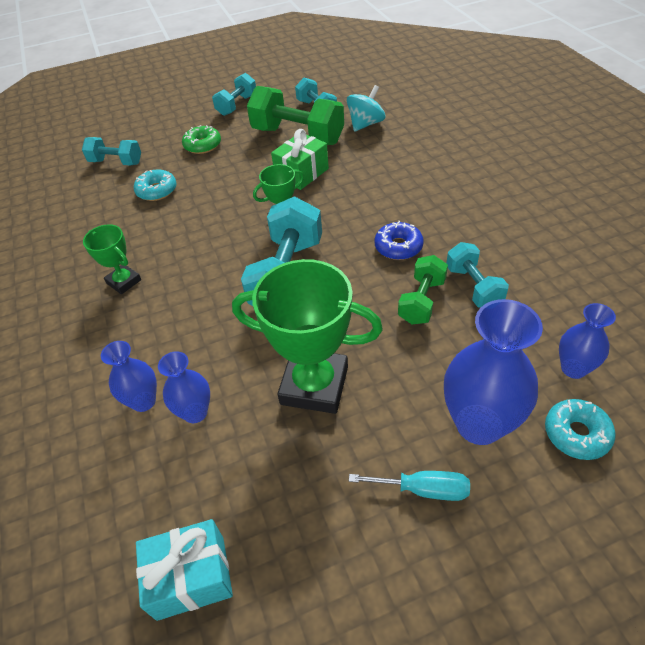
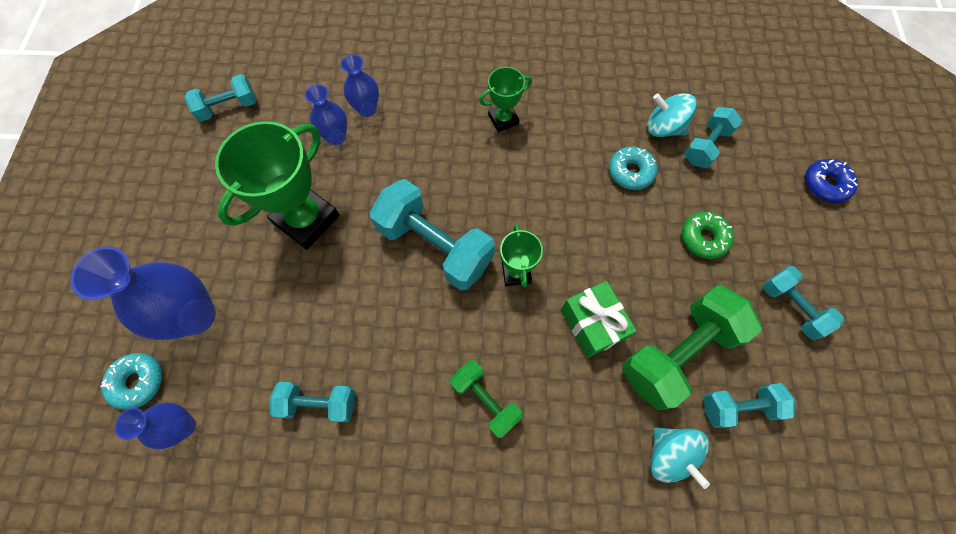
camera: 110 degrees right, 20 degrees up
(104, 186) = (663, 128): none -> turquoise spinning top
(191, 577) = (228, 107): turquoise gift -> turquoise dumbbell
(398, 247) = (413, 364): blue donut -> blue donut (825, 184)
(421, 301) = (333, 345): green dumbbell -> green dumbbell (485, 400)
(423, 489) = (182, 251): turquoise screwdriver -> none

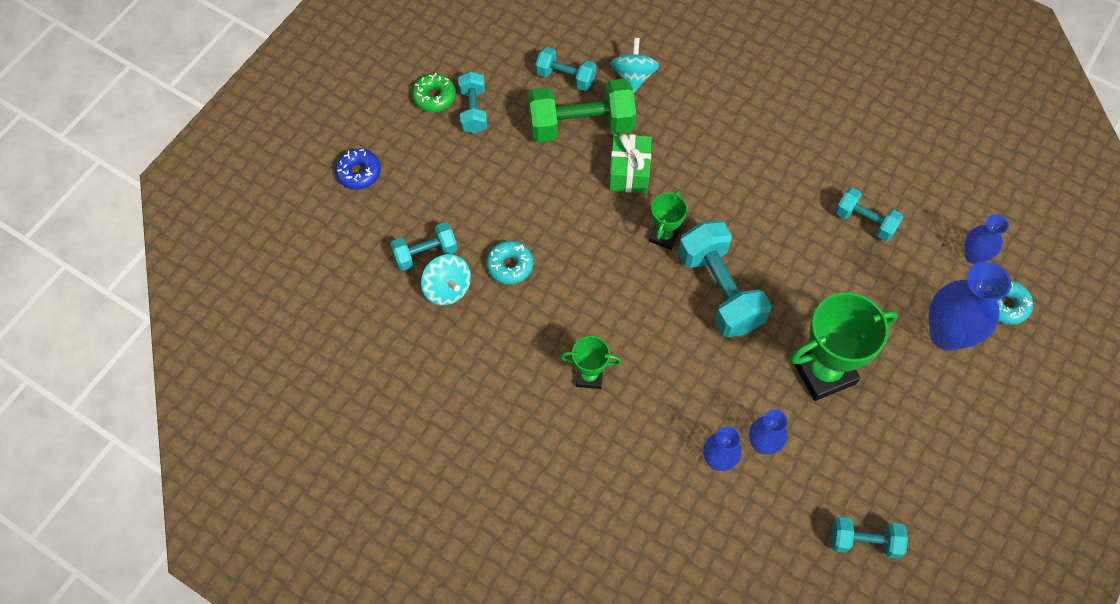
camera: 150 degrees left, 5 degrees down
(485, 400) = (740, 165): green dumbbell -> none
(703, 238) = (495, 185): green donut -> green donut (434, 97)

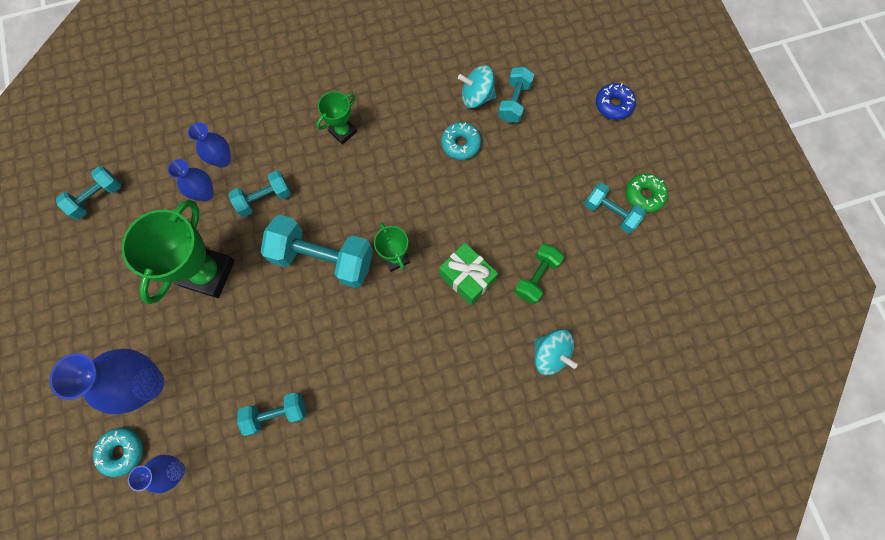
camera: 130 degrees right, 10 degrees up
(565, 77) = (590, 301): turquoise dumbbell -> turquoise dumbbell (264, 199)
(581, 125) = (536, 277): green dumbbell -> green dumbbell, size x0.57

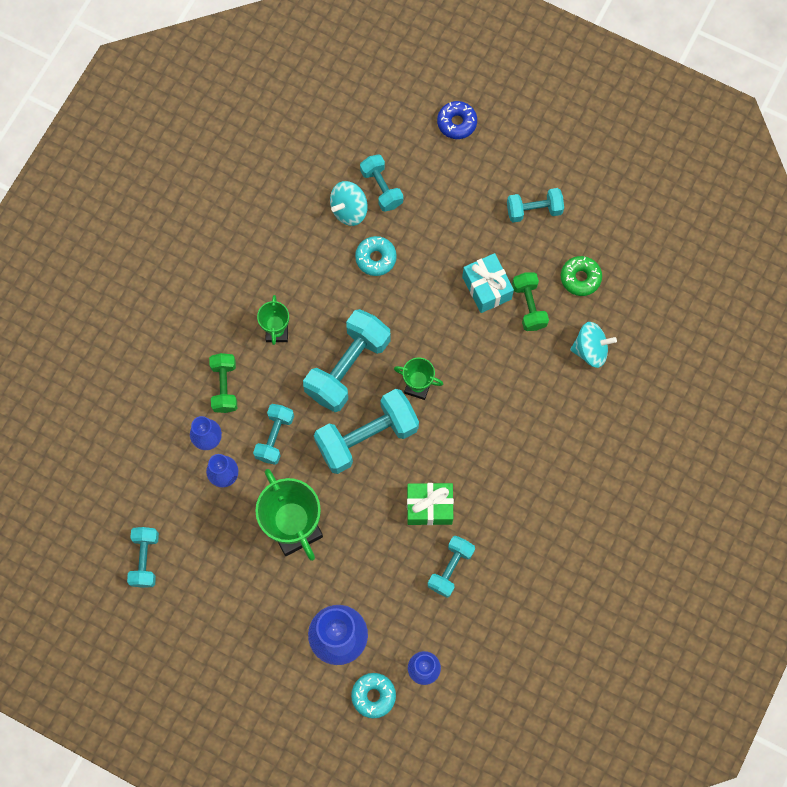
camera: 45 degrees left, 0 degrees up
(271, 135) = (224, 387): none -> green dumbbell
(363, 198) = (347, 367): none -> turquoise dumbbell
(467, 278) = (482, 352): green gift -> green gift (429, 507)
(518, 235) = (486, 288): none -> turquoise gift
(644, 195) = (545, 175): green donut -> green donut (580, 278)

